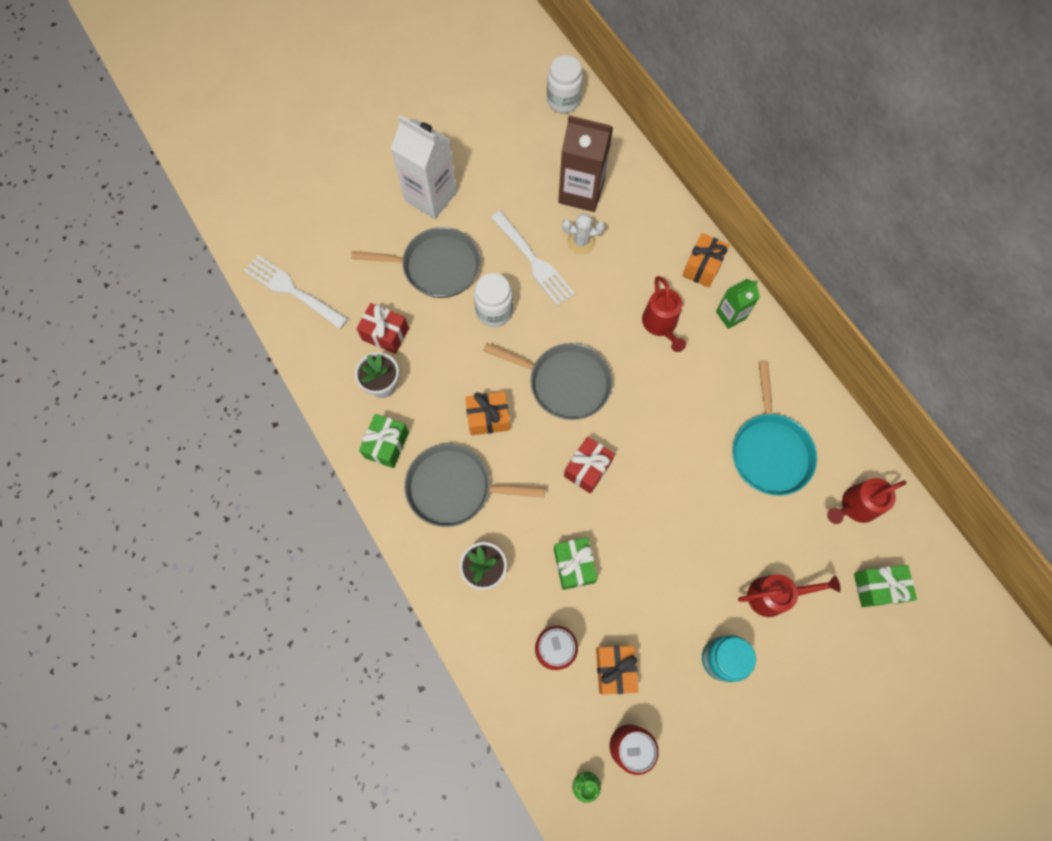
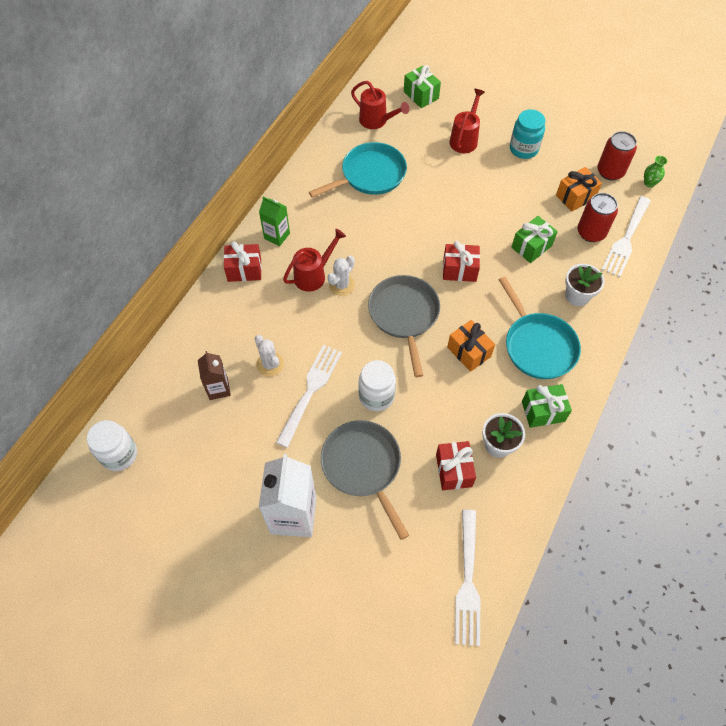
camera: 120 degrees left, 10 degrees down
(454, 488) = (538, 346): grey pan -> turquoise pan
(522, 684) = (626, 239): none -> white fork
(581, 192) = (218, 388): brown carton -> brown carton, size x0.55
(634, 344) = (341, 285): none -> white cactus
(702, 267) = (244, 270): orange gift -> red gift
(774, 595) = (465, 139): red watering can -> red watering can turned 60 degrees clockwise

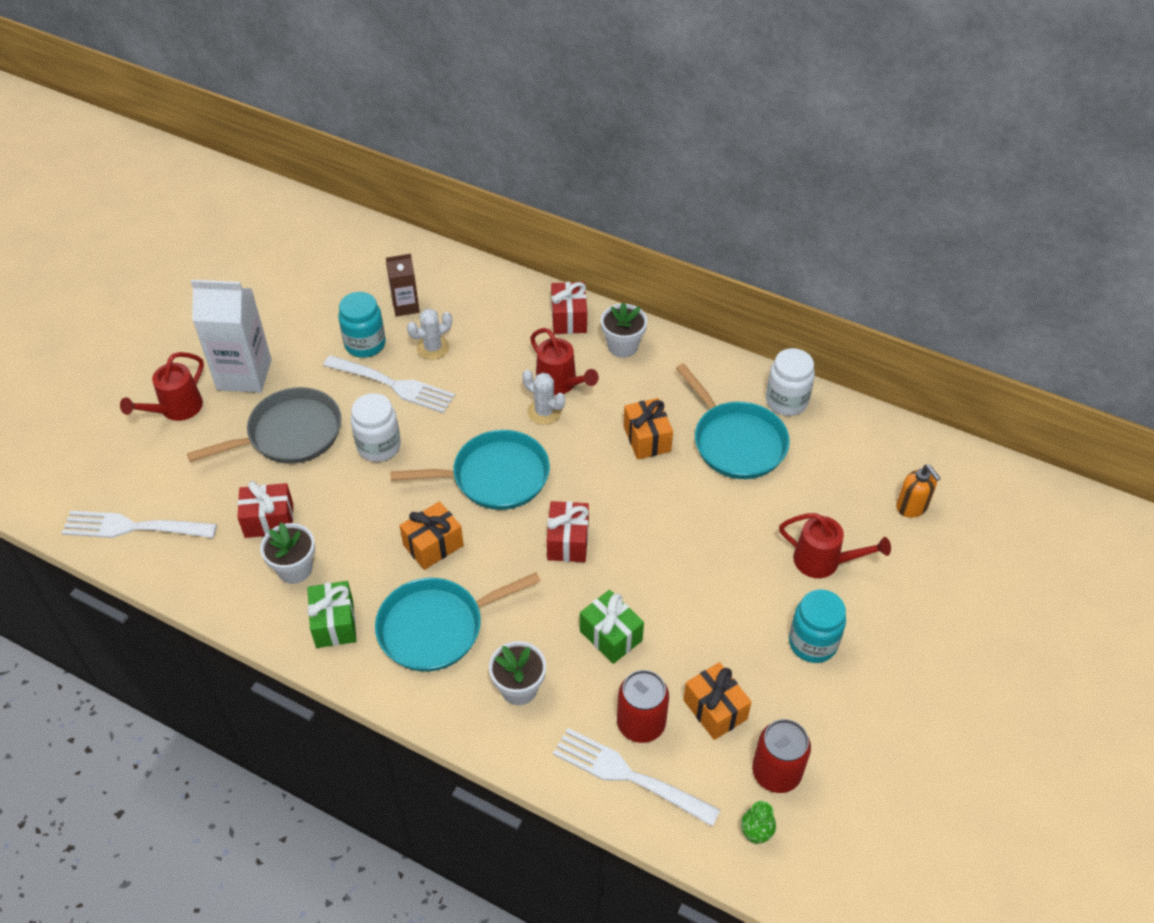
camera: 90 degrees right, 10 degrees down
(119, 454) = (338, 237): white jar -> white jar (786, 401)
(262, 417) = (365, 344): none -> turquoise jar
(277, 236) = (622, 346): green carton -> white flower pot
(367, 223) = (647, 439): none -> orange gift
(377, 121) = (845, 450): red watering can -> red watering can (176, 409)
(404, 315) = (495, 476): grey pan -> turquoise pan
(421, 95) = (912, 507): green gift -> orange soap dispenser

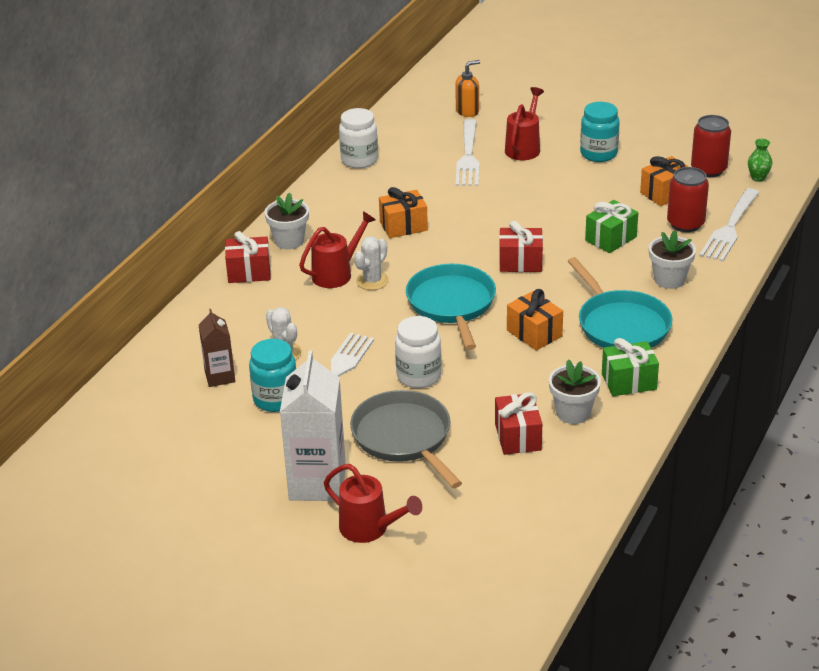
camera: 90 degrees left, 15 degrees down
(133, 527) = (538, 533): white fork -> white fork (468, 156)
(736, 442) = (405, 183): turquoise pan -> none

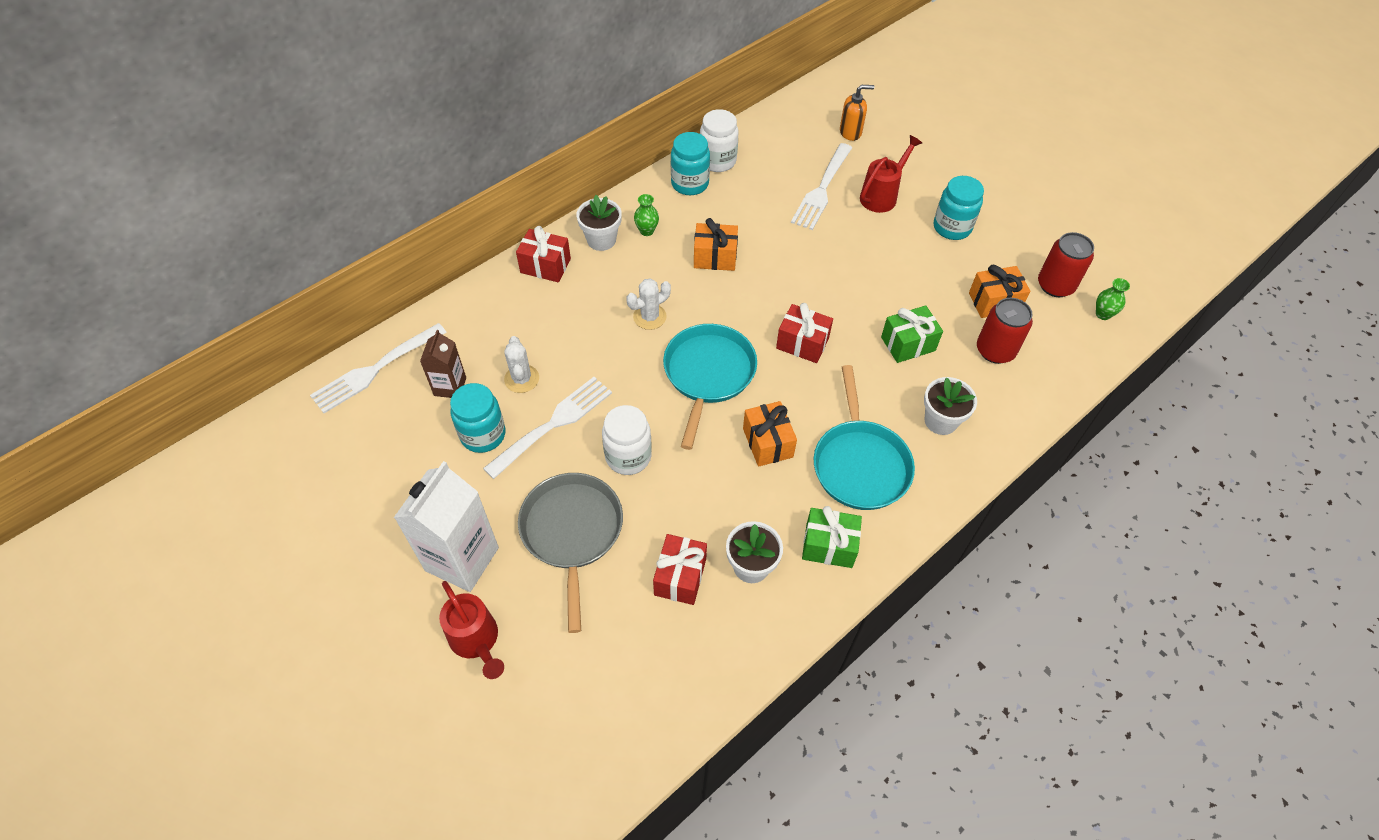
camera: 20 degrees right, 20 degrees up
(327, 224) = (647, 231): none -> green vase
(337, 273) = (622, 296): red watering can -> none
(344, 182) = (690, 184): none -> turquoise jar
(730, 228) = (1039, 372): white fork -> white fork (375, 370)

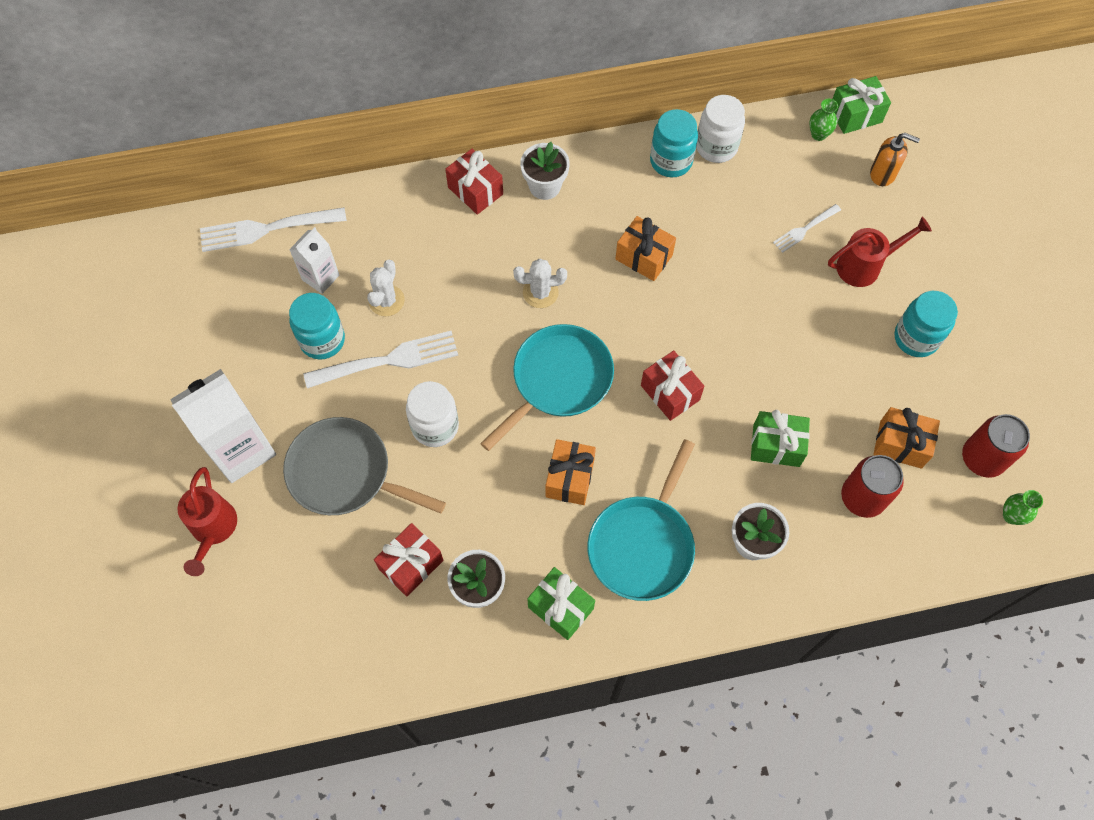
camera: 30 degrees right, 10 degrees up
(450, 386) = (320, 277): brown carton -> white carton
(572, 532) = (344, 473): grey pan -> grey pan turned 90 degrees counterclockwise
(647, 231) = (594, 196): green vase -> green vase (818, 134)
(804, 102) = (855, 115): none -> green gift
(822, 189) = (804, 229): white fork -> white fork, size x0.55

